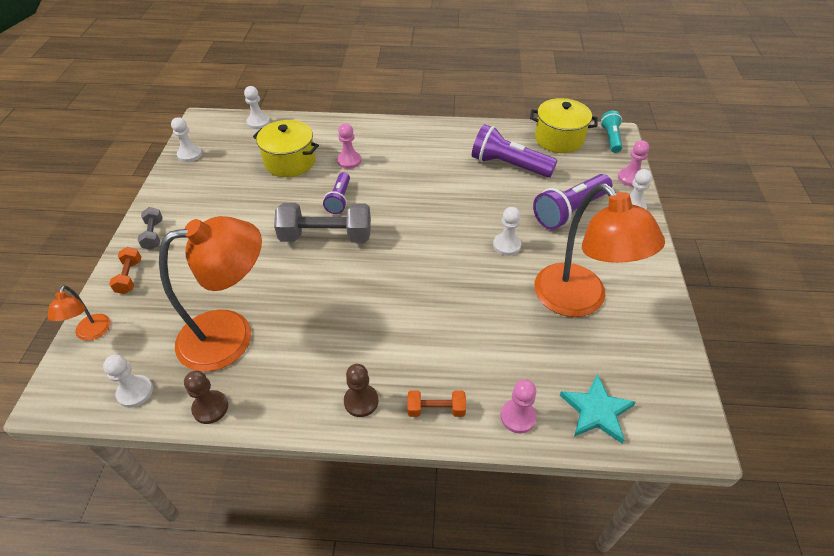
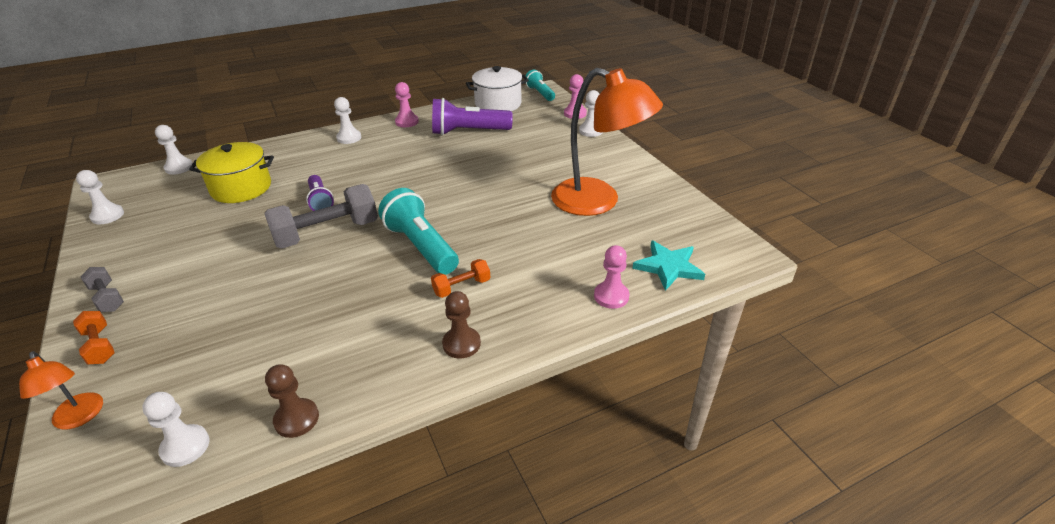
camera: 30 degrees left, 10 degrees down
(231, 335) = (276, 348): orange lamp -> none
(349, 161) = (308, 170): pink pawn -> pink pawn (407, 122)
(389, 283) = (421, 246): none -> turquoise flashlight
(436, 409) = (537, 320): orange dumbbell -> orange dumbbell (462, 287)
(506, 245) = (509, 185): white pawn -> white pawn (349, 138)
(559, 139) = (498, 104): yellow pot -> white pot
(570, 211) = (544, 147): purple flashlight -> none

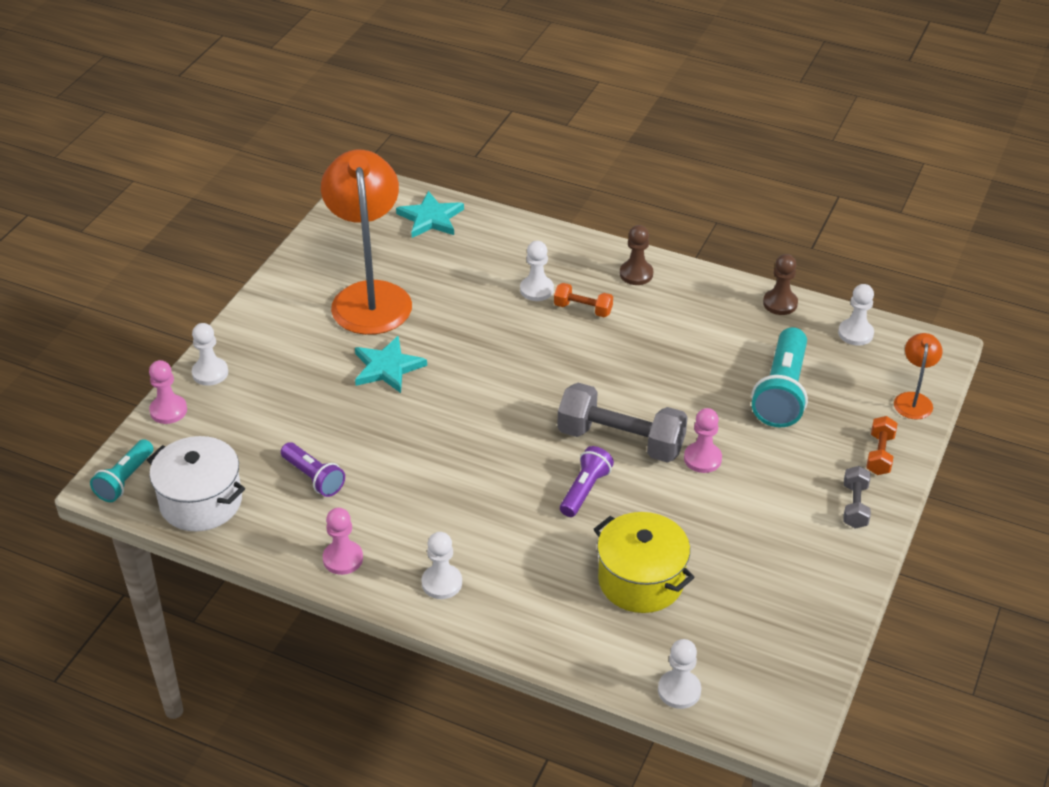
camera: 130 degrees left, 5 degrees up
(107, 216) = (807, 645): white pawn -> white pawn (536, 290)
(421, 246) = (564, 365): turquoise flashlight -> turquoise flashlight (782, 392)
(468, 132) = (313, 477): purple flashlight -> purple flashlight, size x0.59
(519, 181) = (387, 367): none -> turquoise star
(611, 296) = (501, 231): pink pawn -> pink pawn (702, 459)

